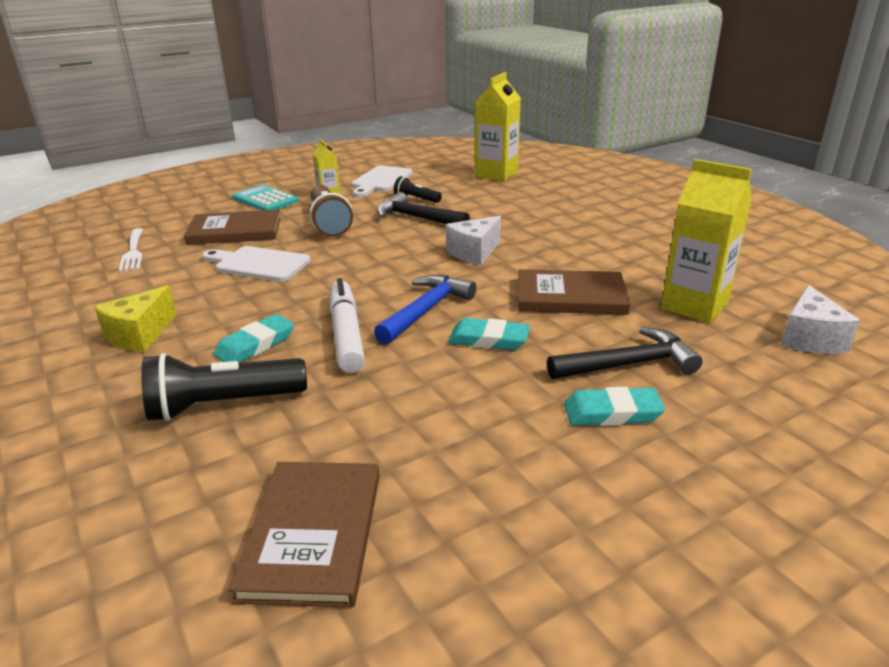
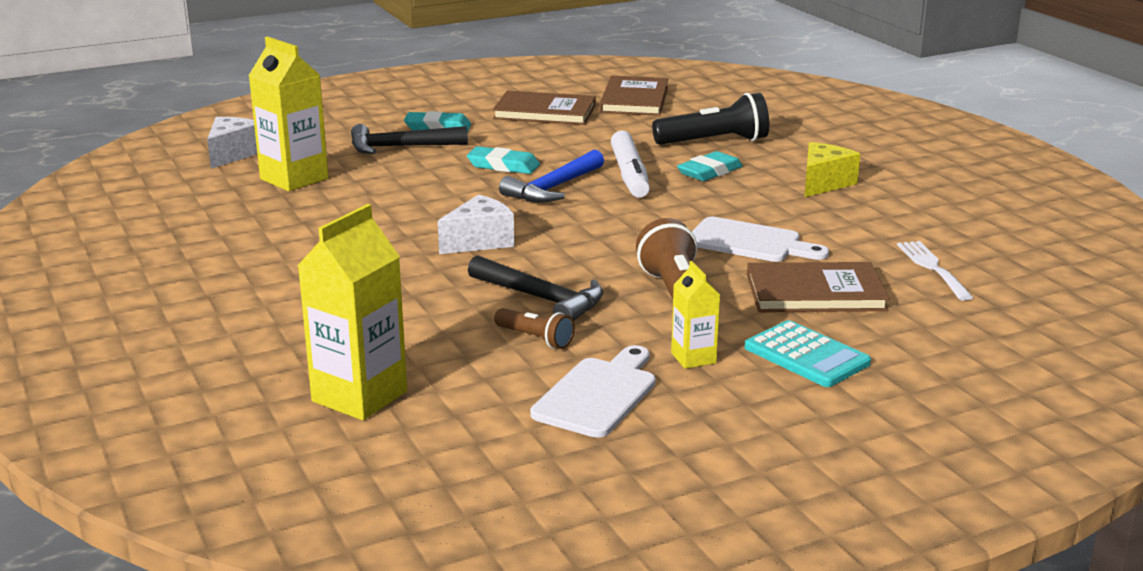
camera: 175 degrees left, 5 degrees down
(416, 199) = (535, 339): black flashlight -> brown flashlight
(570, 296) = (403, 192): brown book -> brown book (545, 112)

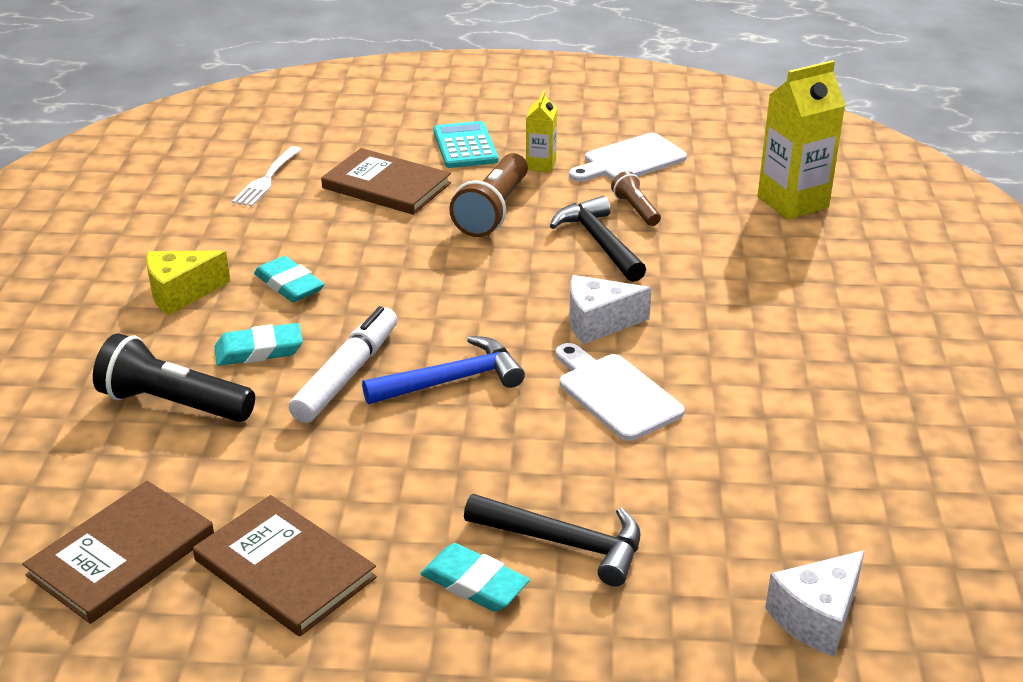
camera: 150 degrees left, 10 degrees up
(294, 179) = (746, 512): yellow carton -> none
(503, 166) = (467, 445): turquoise eraser -> turquoise eraser (289, 284)
(749, 242) = (362, 245): white cutting board -> white cutting board (615, 393)

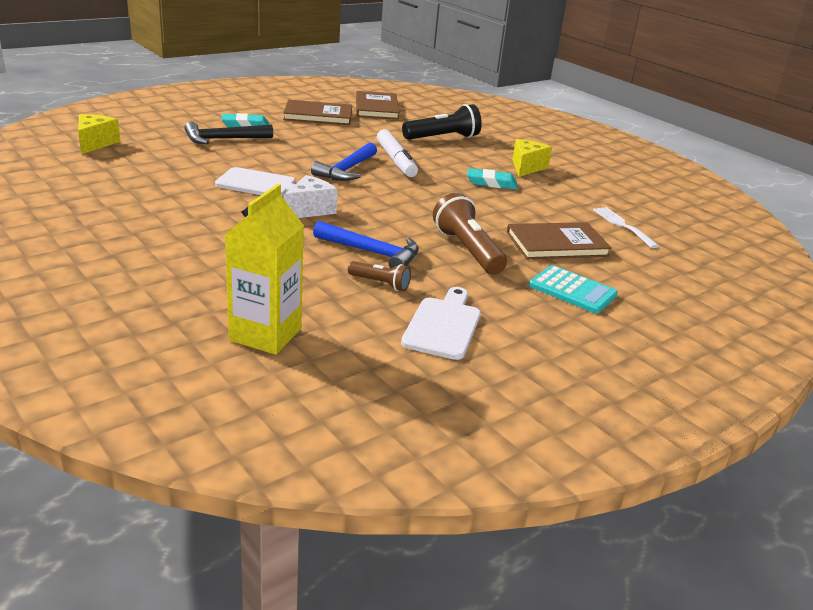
camera: 135 degrees right, 5 degrees down
(259, 350) = (449, 159): turquoise eraser -> none
(541, 165) = (498, 295): yellow carton -> none
(599, 242) = (372, 252): black hammer -> blue hammer
(816, 617) = (95, 143): white cheese -> yellow cheese

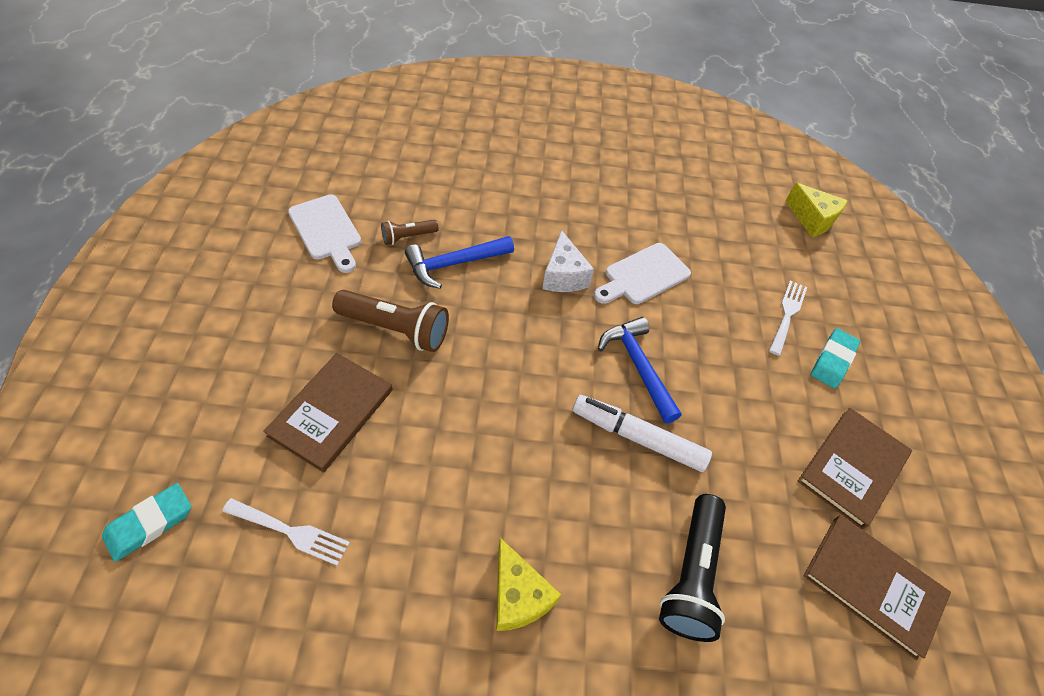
camera: 130 degrees right, 25 degrees up
(223, 139) = (787, 314): black hammer -> white fork
(265, 334) = (412, 153): yellow carton -> none
(491, 183) = (505, 491): turquoise eraser -> turquoise eraser (150, 523)
(572, 290) = (266, 344): turquoise calculator -> none

